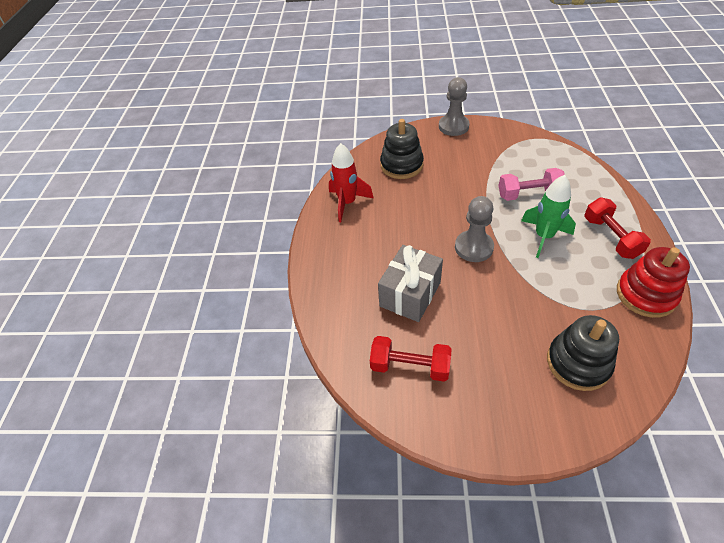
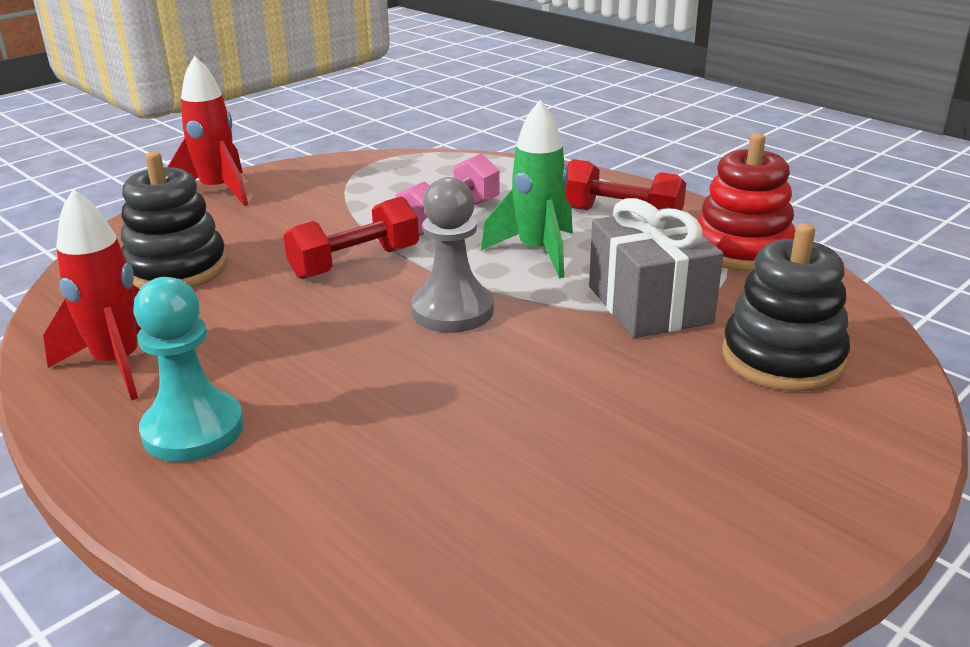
camera: 50 degrees left, 20 degrees down
(344, 246) = (193, 430): none -> turquoise pawn
(410, 294) = (428, 424): grey gift -> grey gift (649, 304)
(410, 366) = (571, 523): red dumbbell -> red dumbbell (355, 263)
(453, 126) = (218, 191): grey pawn -> red rocket

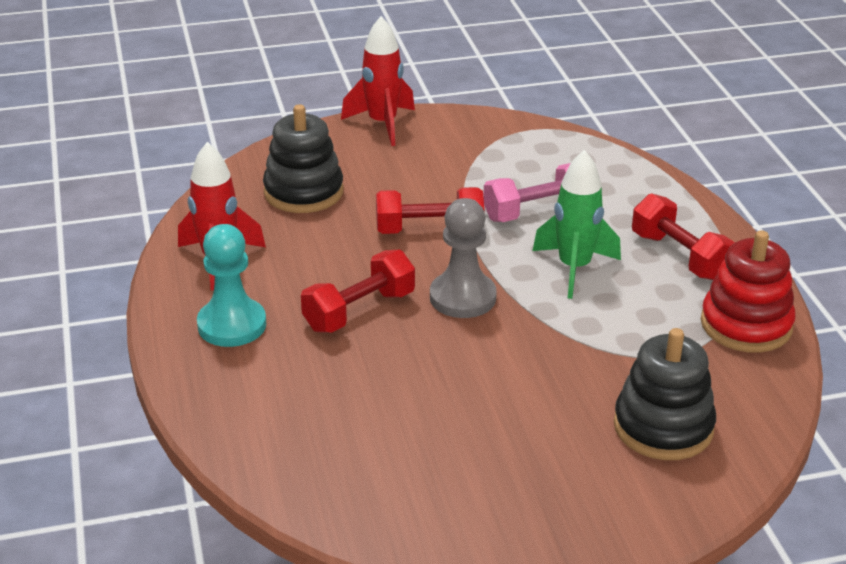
camera: 30 degrees right, 5 degrees up
(348, 361) = (359, 311): none -> red dumbbell
(649, 304) = (612, 346): grey gift -> none

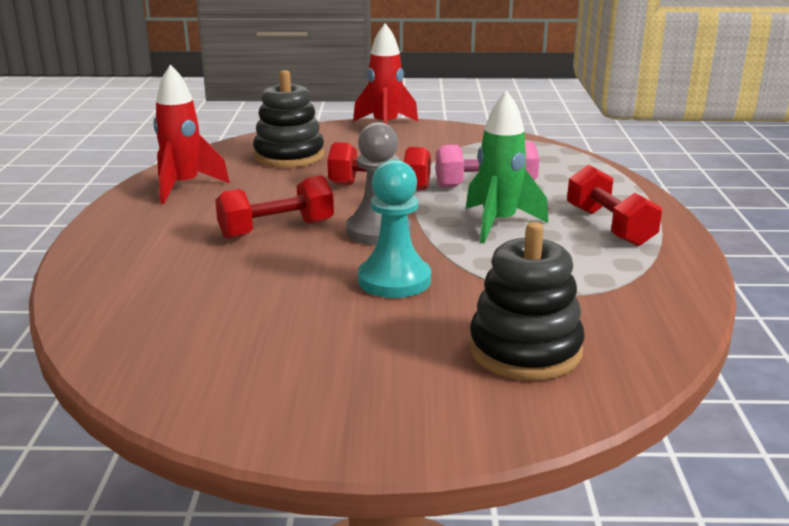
camera: 15 degrees right, 10 degrees down
(232, 325) = (157, 226): turquoise pawn -> turquoise pawn (394, 280)
(746, 325) = (657, 282): red stacking toy -> none

